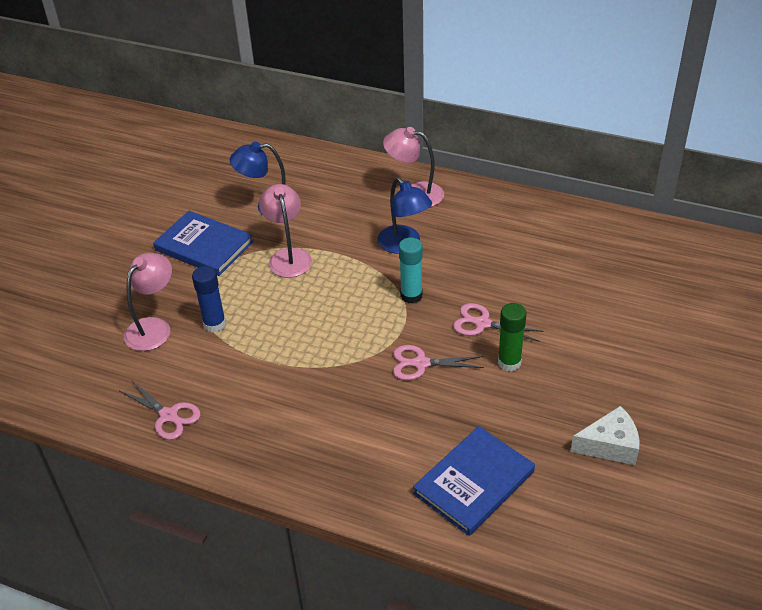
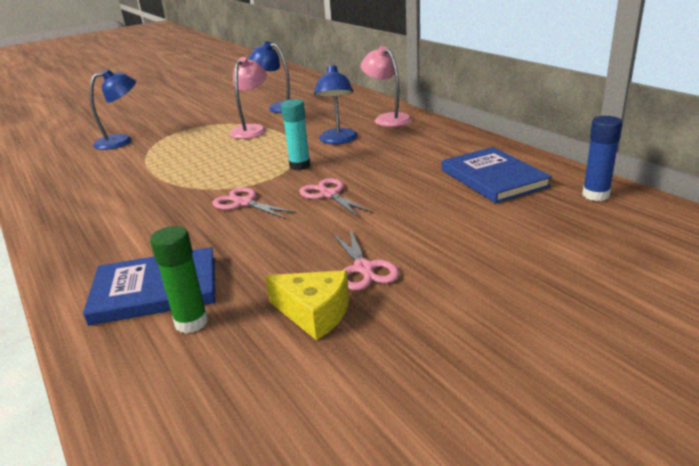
camera: 35 degrees right, 15 degrees down
(154, 327) = (121, 141): pink lamp -> blue lamp
(168, 415) = (52, 180): pink scissors -> pink scissors (363, 268)
(204, 246) = (212, 115): blue book -> blue book (493, 178)
(214, 324) = (154, 148): blue glue stick -> blue glue stick (595, 195)
(509, 362) = (313, 223): green glue stick -> green glue stick (191, 322)
(610, 445) = (314, 313): white cheese -> yellow cheese

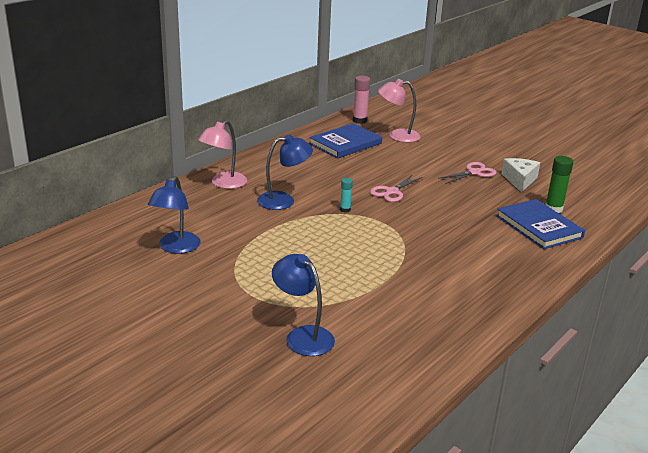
camera: 110 degrees left, 0 degrees up
(244, 203) = (420, 221): pink scissors -> none
(251, 129) = (256, 250): pink lamp -> pink lamp (397, 136)
(299, 166) = (345, 210): turquoise glue stick -> turquoise glue stick, size x0.59
(314, 313) = (520, 180): yellow cheese -> white cheese
(595, 195) = (359, 120): blue glue stick -> pink glue stick

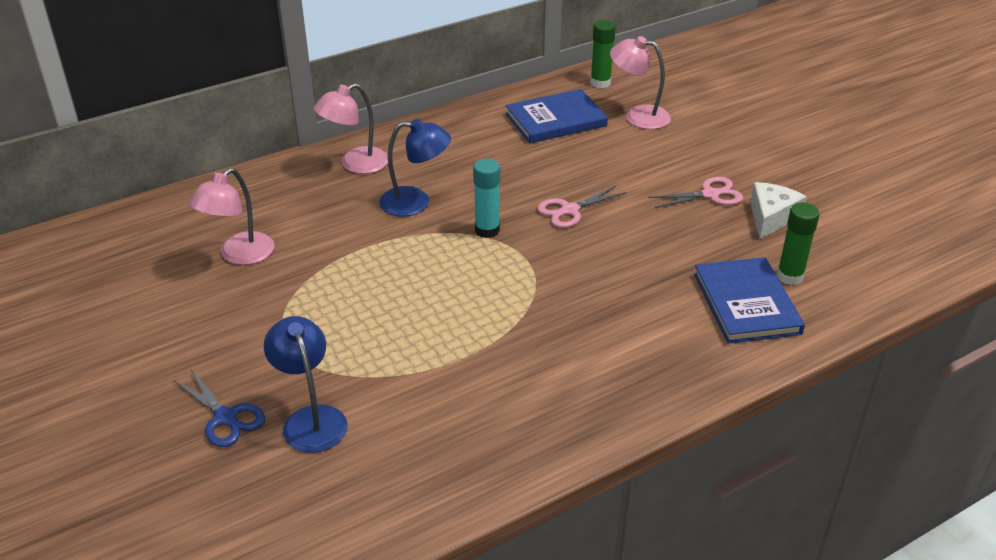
camera: 20 degrees right, 10 degrees up
(176, 248) = (239, 255): blue lamp -> pink lamp
(238, 346) = (225, 417): none -> blue scissors
(345, 210) = (487, 230): turquoise glue stick -> turquoise glue stick, size x1.69
(359, 120) = (600, 83): pink glue stick -> green glue stick

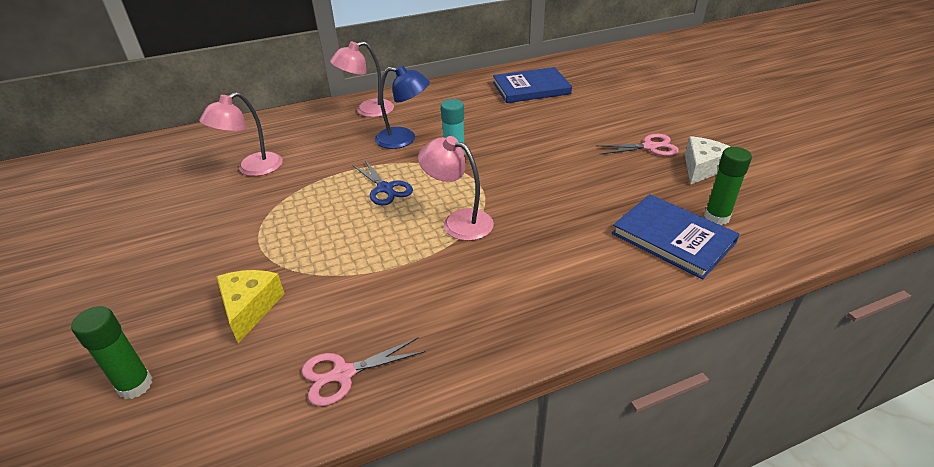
camera: 10 degrees right, 0 degrees up
(225, 417) = (179, 299): blue scissors -> blue scissors (385, 188)
(311, 419) = (250, 308): blue lamp -> yellow cheese
(570, 210) = (527, 152): pink scissors -> pink scissors (343, 374)
(600, 83) = (571, 66): green glue stick -> green glue stick (135, 385)
(638, 116) = (597, 88): pink lamp -> pink lamp (458, 221)
(746, 303) = (673, 238): blue book -> blue book turned 45 degrees counterclockwise

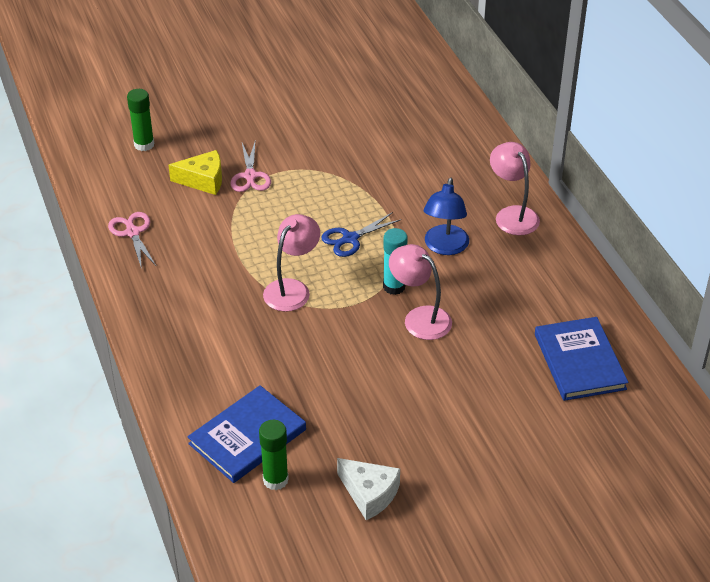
camera: 90 degrees right, 5 degrees up
(252, 169) = (391, 149): pink lamp -> pink lamp (419, 318)
(649, 147) = (419, 455): pink scissors -> pink scissors (250, 176)

